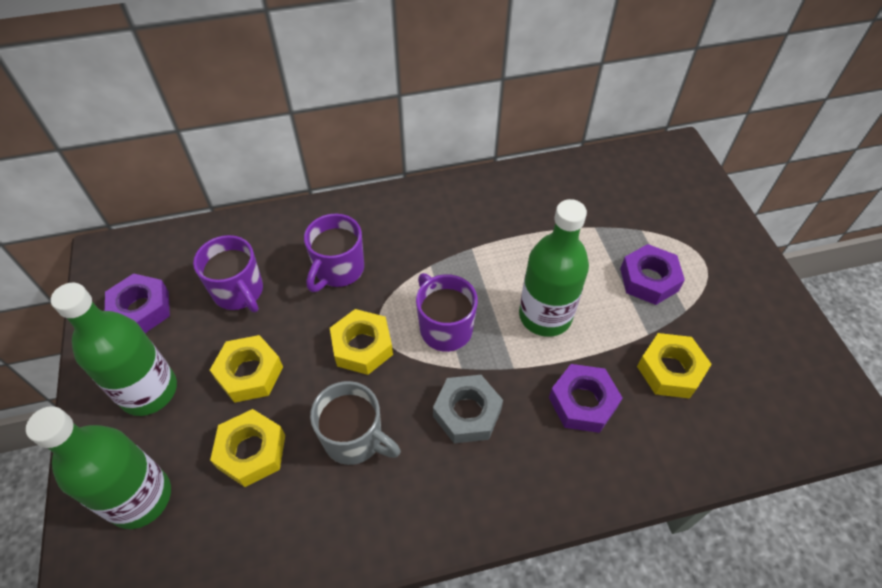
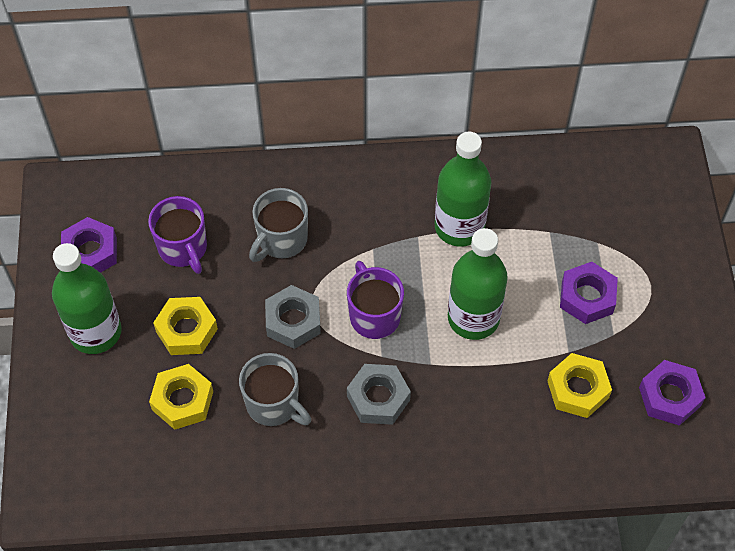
camera: 10 degrees right, 5 degrees up
(140, 497) = (86, 423): green bottle -> green bottle (459, 227)
(338, 270) = (281, 240): purple mug -> grey mug
(362, 346) = (293, 321): yellow nut -> grey nut
(582, 402) = (486, 405): purple nut -> purple nut (669, 396)

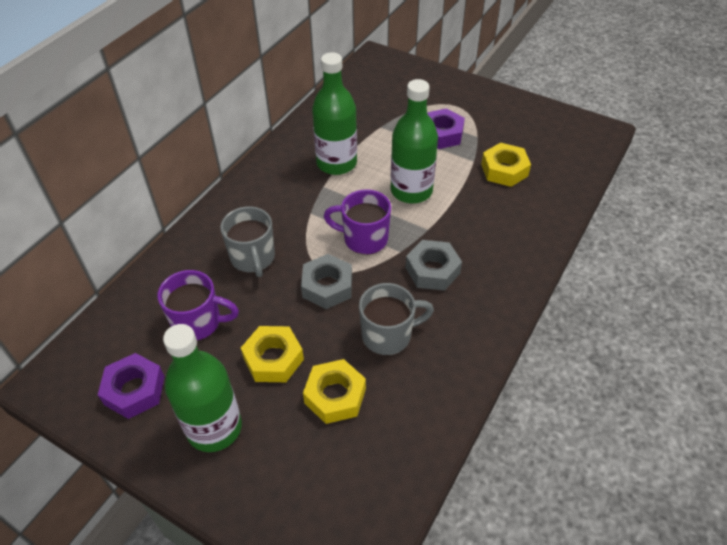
camera: 55 degrees left, 10 degrees down
(669, 396) = (539, 135): purple nut -> none

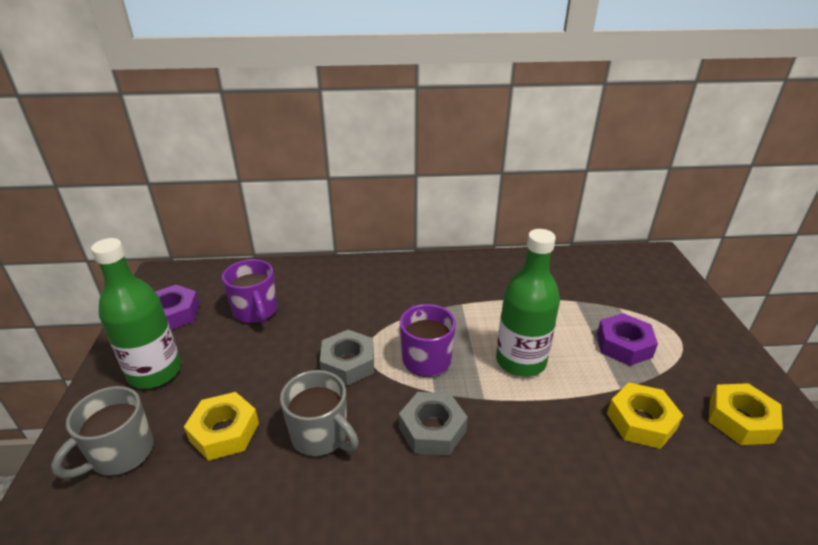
camera: 55 degrees right, 15 degrees down
(253, 258) = (343, 306): grey mug -> grey mug (121, 453)
(273, 359) = (244, 370): yellow nut -> yellow nut (740, 420)
(336, 163) = (497, 297): green bottle -> none

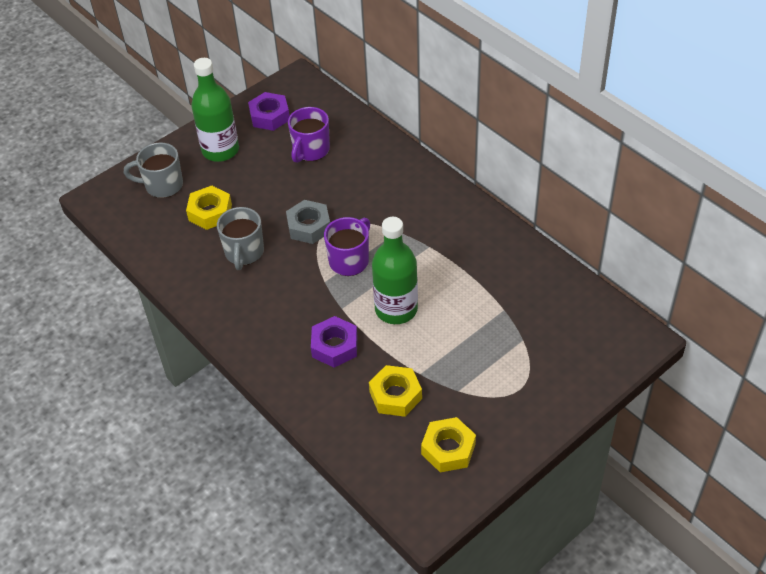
camera: 55 degrees right, 15 degrees up
(432, 429) = (293, 297): grey nut -> none
(624, 345) = (473, 359): purple nut -> purple nut (334, 346)

